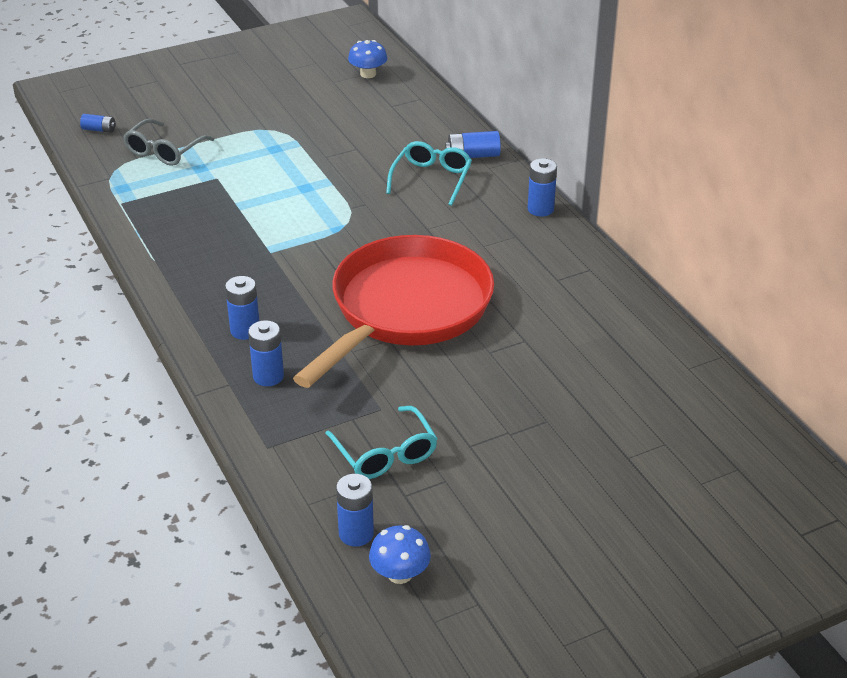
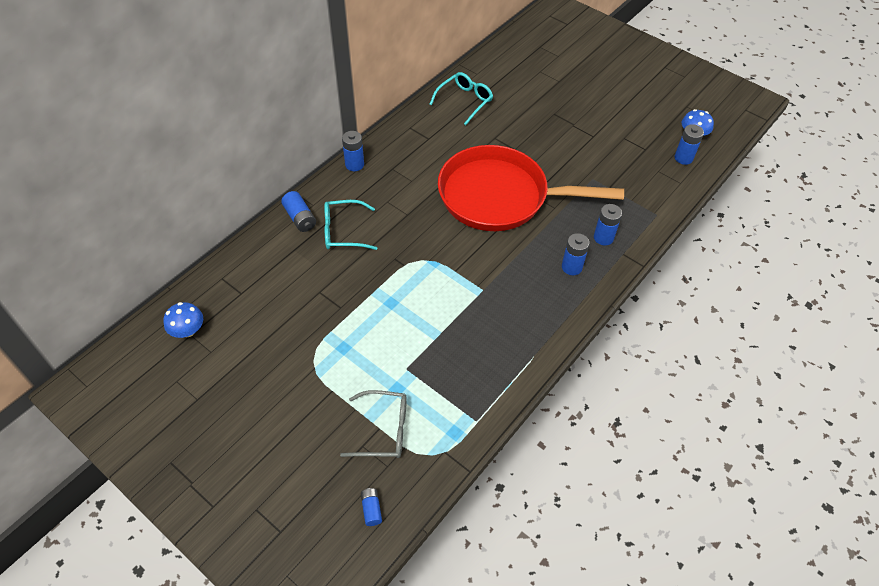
camera: 115 degrees left, 15 degrees up
(385, 454) = (624, 165): turquoise glasses -> turquoise glasses (465, 101)

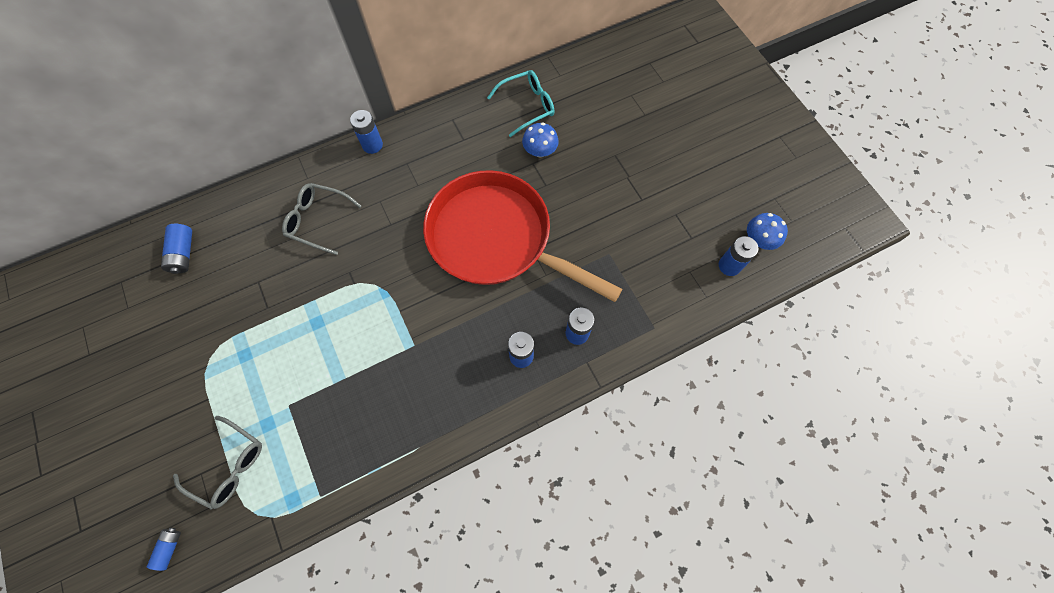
camera: 25 degrees right, 15 degrees up
(188, 330) = (120, 276): blue mushroom -> blue mushroom (540, 151)
(300, 218) = (286, 189): blue battery -> blue battery (183, 253)
(343, 231) = (318, 220): turquoise glasses -> grey glasses

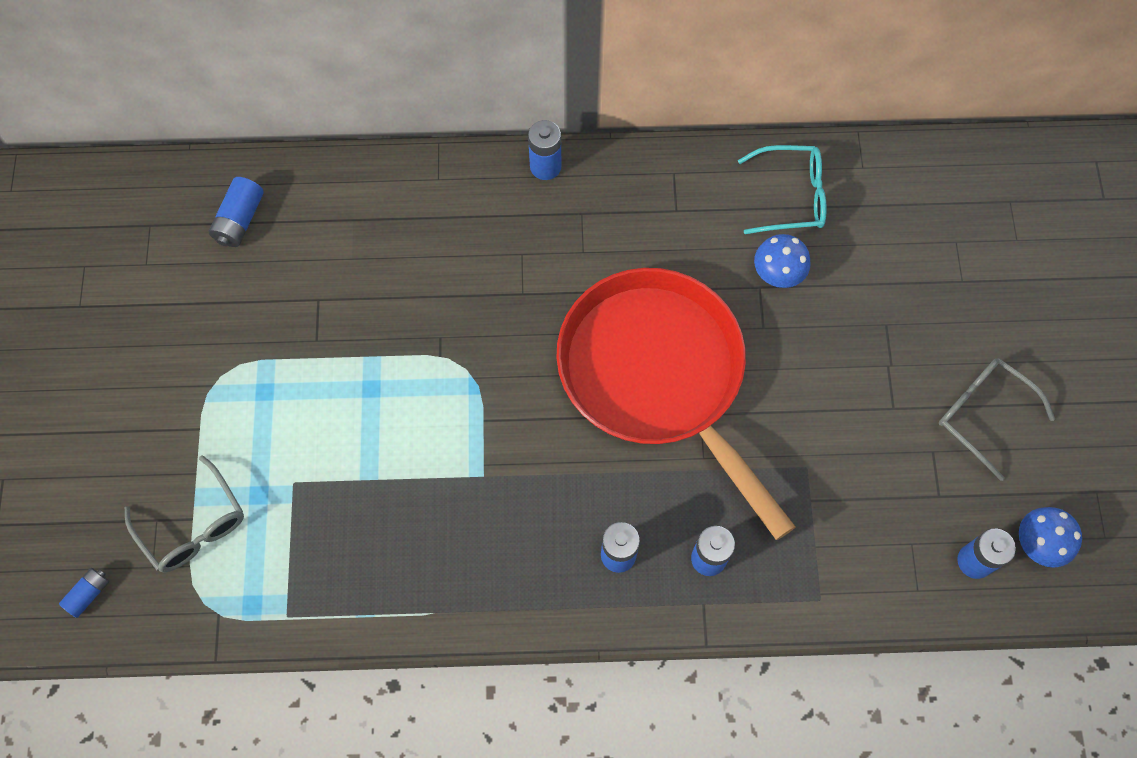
camera: 25 degrees right, 0 degrees up
(318, 220) = (428, 247): grey glasses -> grey glasses (983, 414)

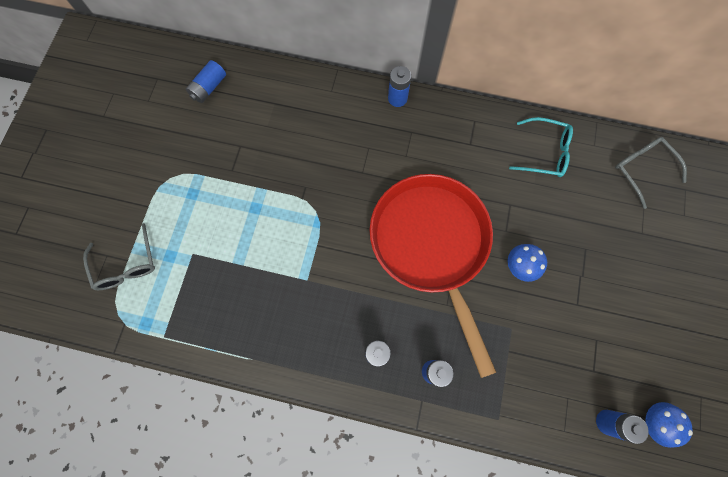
camera: 15 degrees right, 5 degrees up
(88, 594) = (53, 290): blue battery -> none
(778, 273) = (524, 198): blue mushroom -> blue mushroom (520, 266)
(983, 414) = (636, 324): grey glasses -> grey glasses (642, 169)

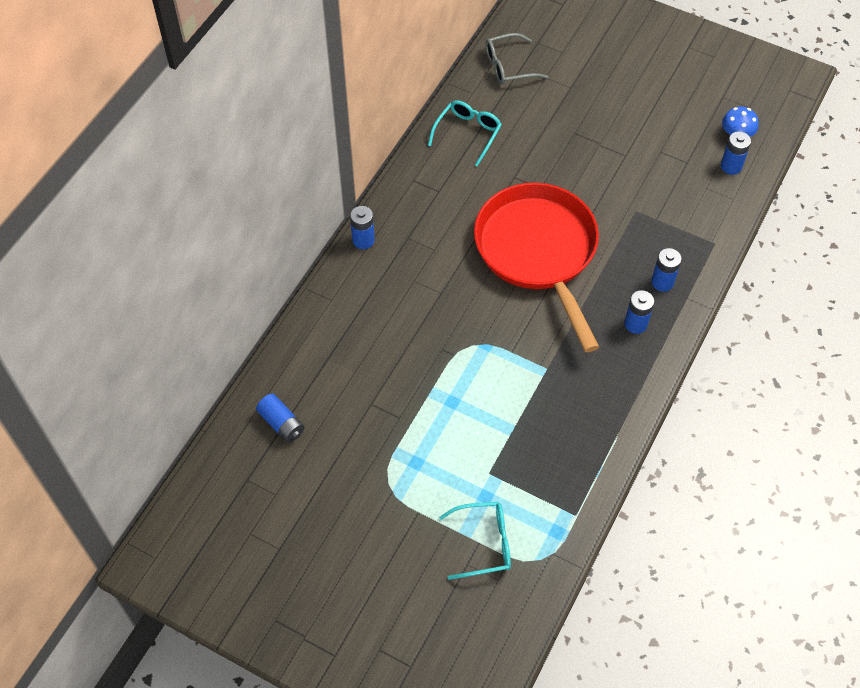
camera: 75 degrees left, 15 degrees down
(126, 265) = (484, 543): grey glasses -> turquoise glasses
(431, 245) = (538, 252): red pan -> red pan turned 75 degrees clockwise
(520, 266) = (578, 186): blue mushroom -> none

